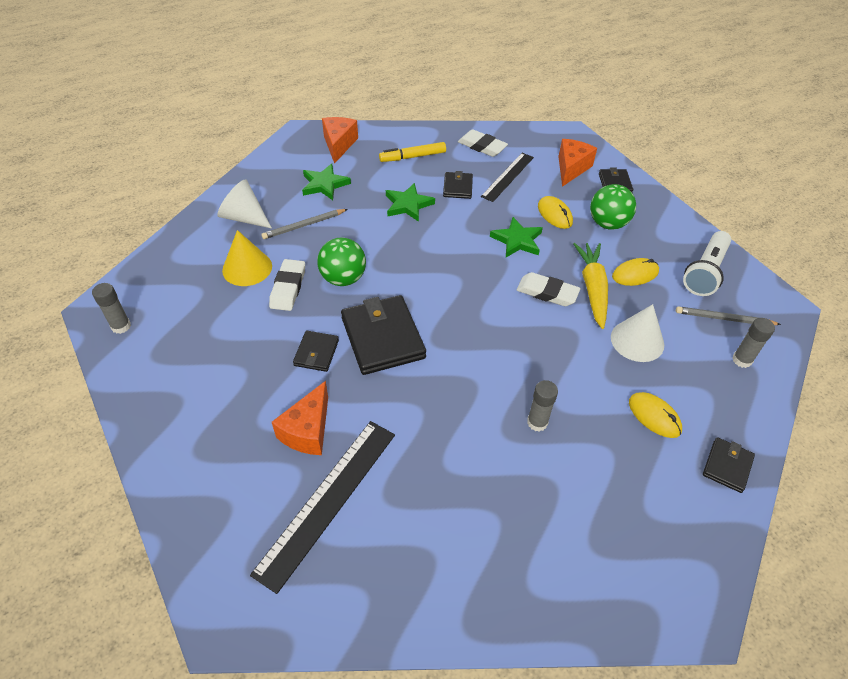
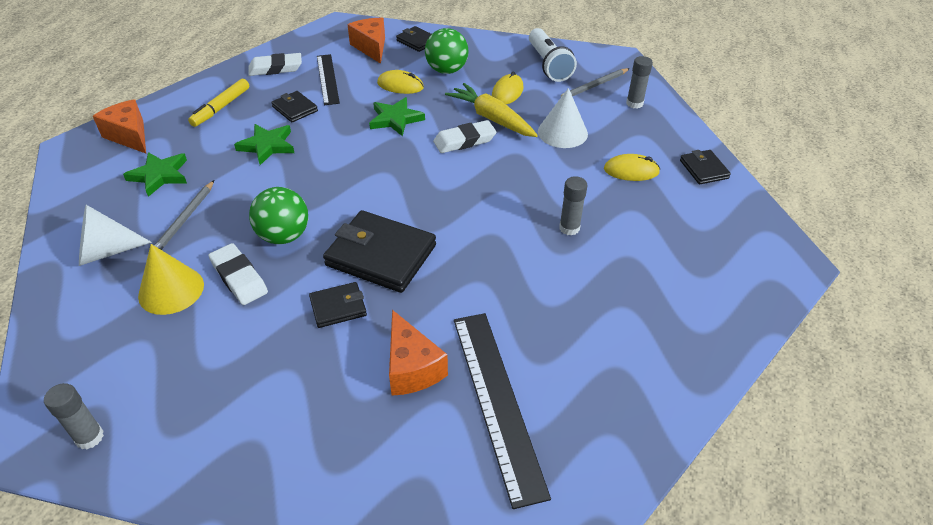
camera: 45 degrees left, 5 degrees down
(316, 353) = (338, 307): black wallet -> black wallet turned 75 degrees counterclockwise

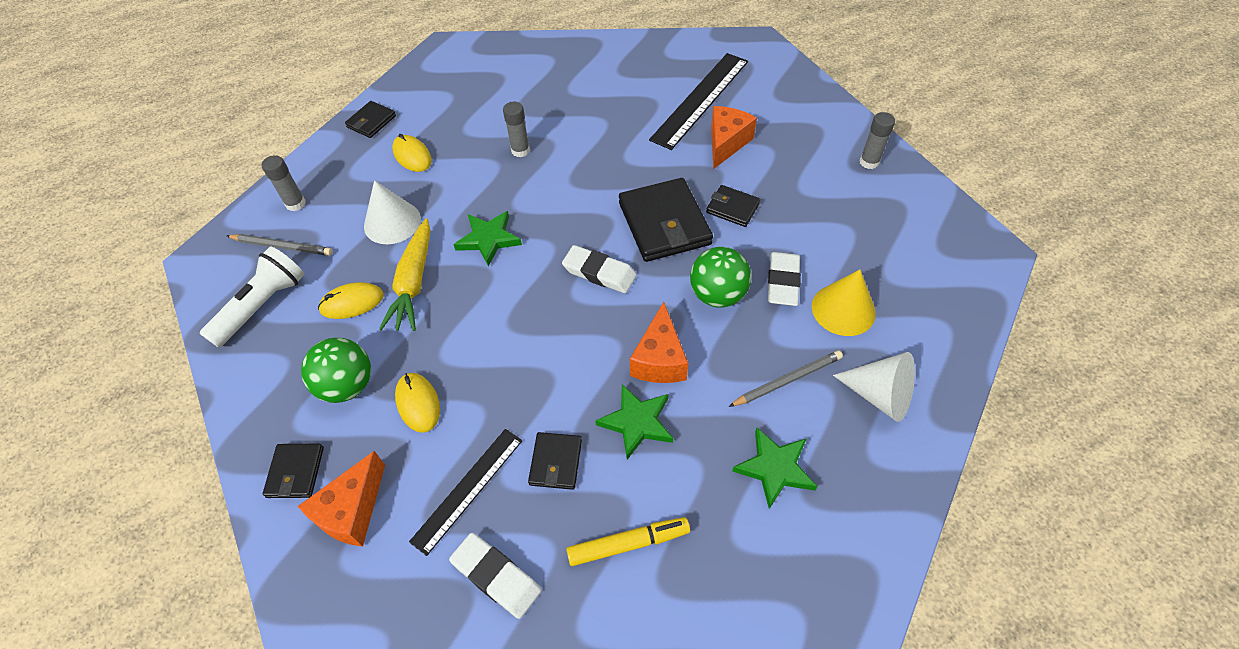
camera: 130 degrees left, 10 degrees up
(89, 437) = (955, 234): grey glue stick -> grey glue stick (869, 162)
(129, 136) = (769, 581): orange cheese -> orange cheese (659, 359)
(395, 119) = (486, 355): green star -> green star (488, 239)
(464, 140) = (470, 277): white eraser -> white eraser (599, 273)

